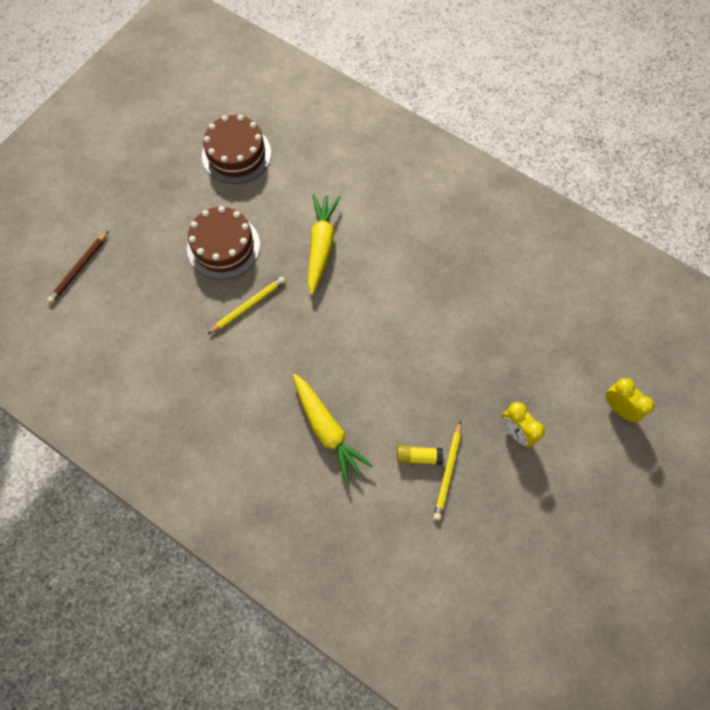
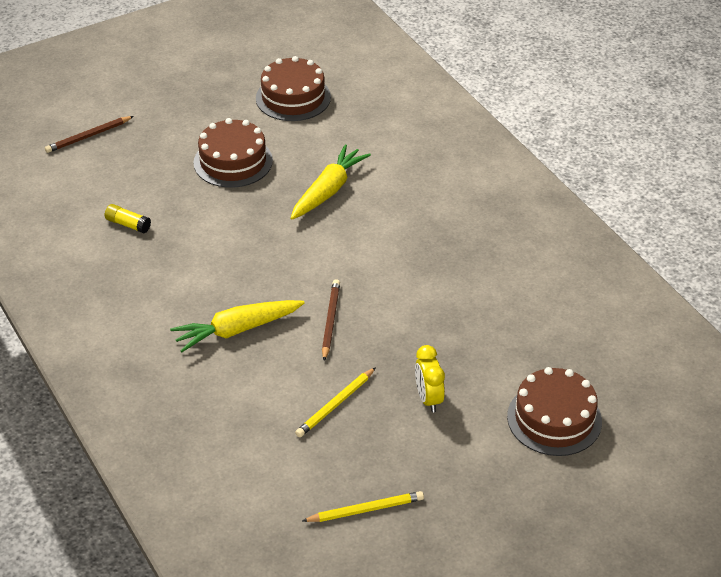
camera: 25 degrees right, 25 degrees down
(248, 306) = (226, 213): yellow pencil -> yellow pencil (365, 510)
(327, 429) = (237, 330): yellow carrot -> yellow carrot turned 75 degrees clockwise
(397, 386) = (330, 321): none -> brown pencil
(418, 457) = (313, 382): yellow glue stick -> yellow glue stick (128, 224)
(619, 408) = (554, 419): yellow clock -> brown cake

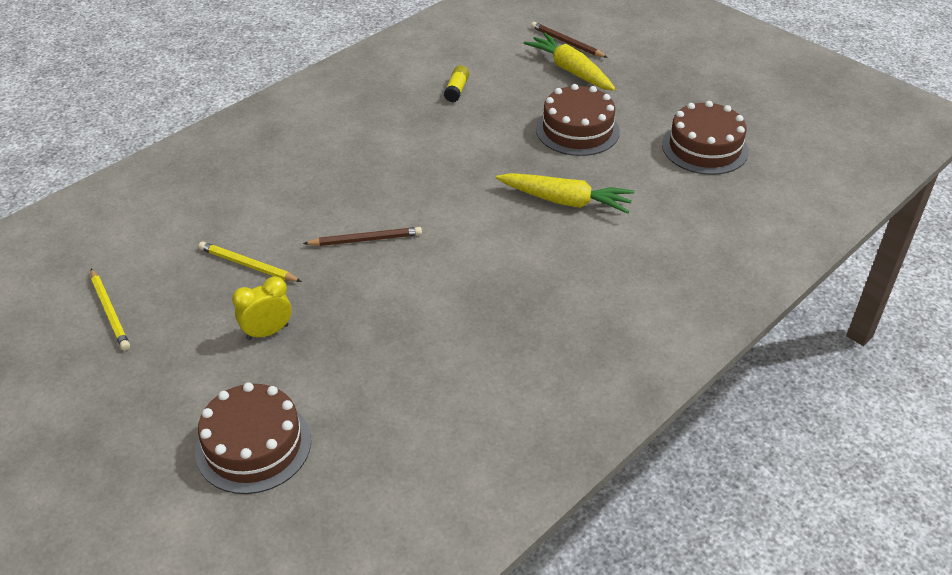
camera: 75 degrees right, 0 degrees up
(237, 330) = (336, 182): yellow carrot -> yellow carrot (570, 71)

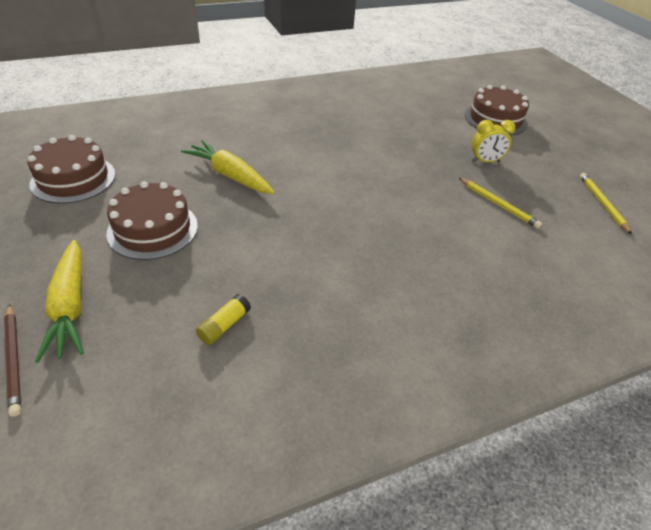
camera: 160 degrees left, 0 degrees up
(365, 240) = (401, 195): brown pencil -> none

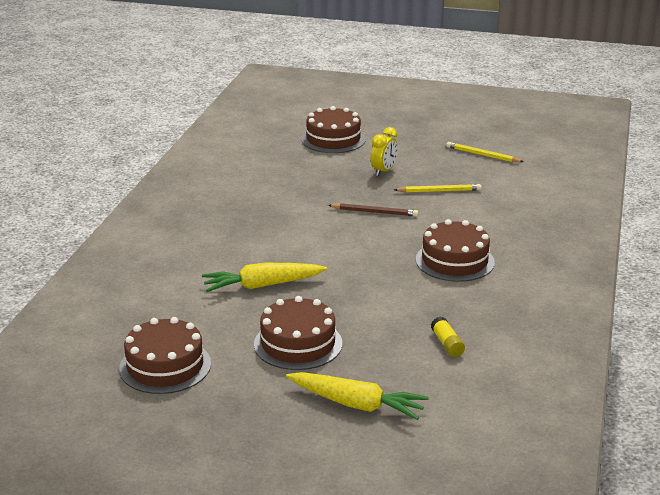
camera: 50 degrees left, 15 degrees down
(14, 359) = (392, 440): brown pencil -> brown pencil (374, 212)
(386, 266) = (455, 261): none -> brown cake

